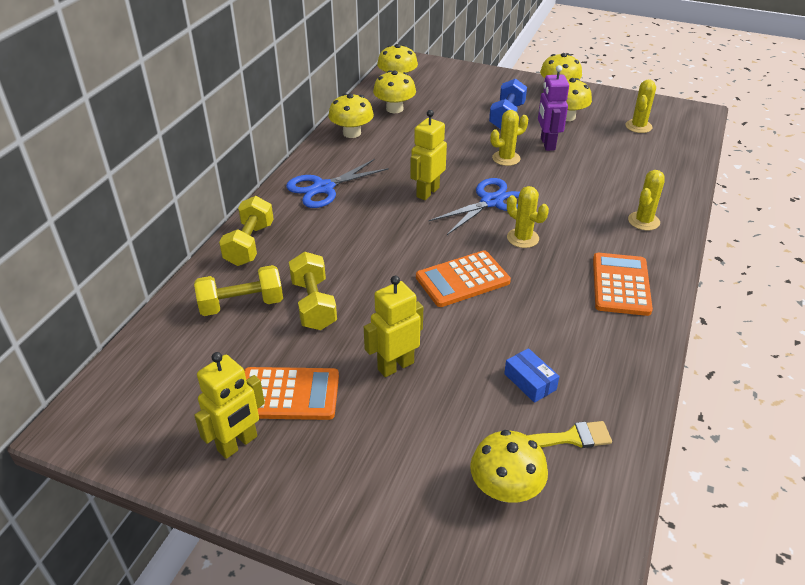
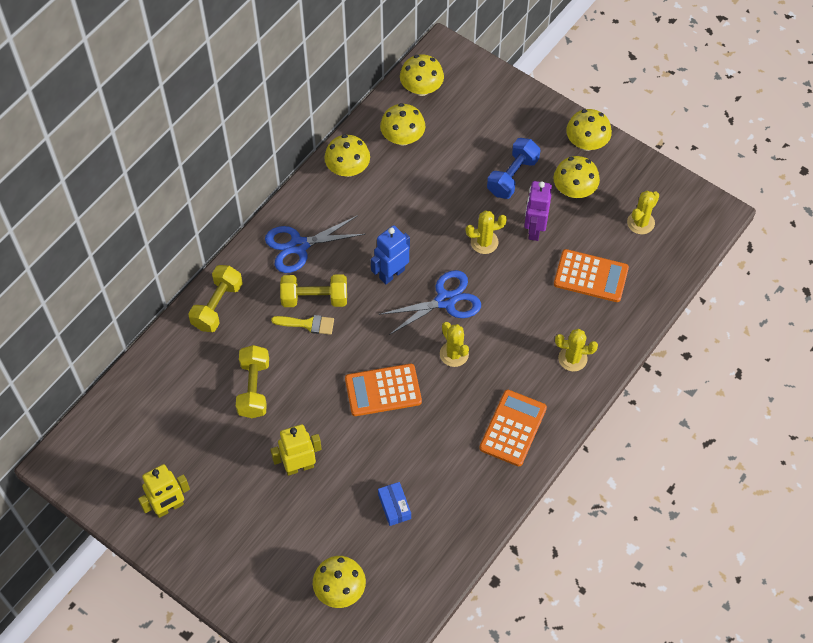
camera: 15 degrees right, 20 degrees up
(241, 304) = (197, 375): yellow dumbbell -> yellow dumbbell (314, 298)
(288, 394) = (213, 473): orange calculator -> orange calculator (591, 276)
(427, 192) = (391, 274): yellow robot -> blue robot
(571, 438) = (402, 562): yellow brush -> yellow brush (307, 324)
(643, 221) = (572, 358): yellow cactus -> yellow cactus turned 45 degrees clockwise

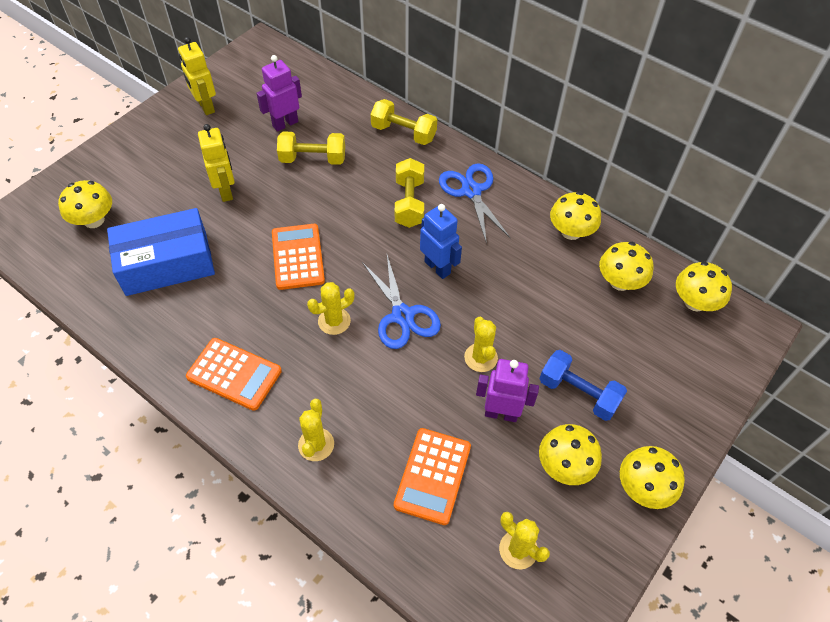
camera: 90 degrees right, 5 degrees down
(200, 421) = (285, 124): none -> purple robot
(307, 324) = (380, 198): yellow brush -> none
(394, 506) = (167, 263): blue box -> blue box, size x2.42

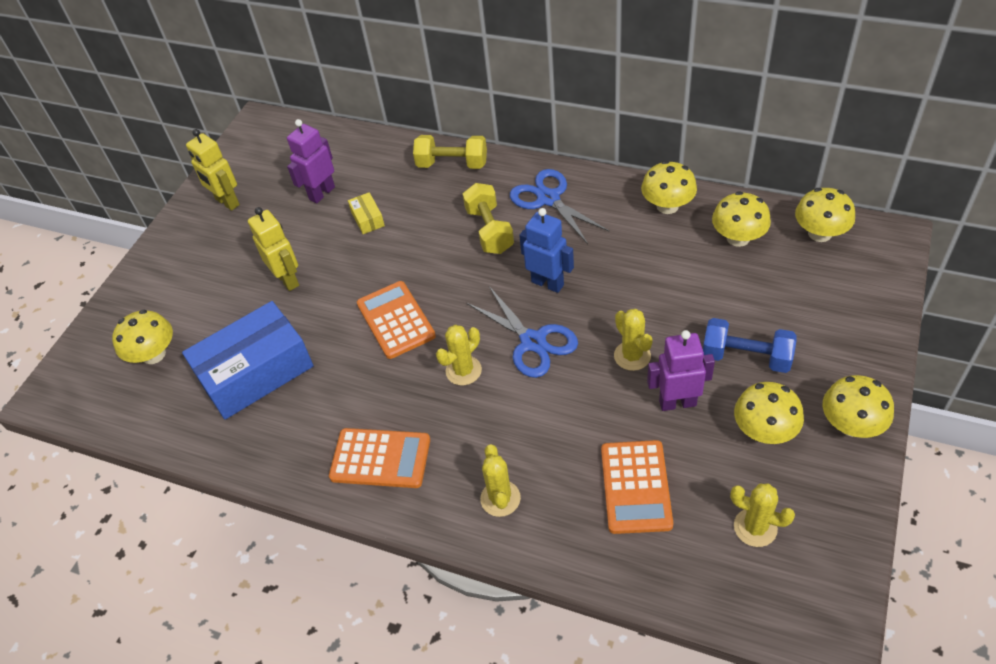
camera: 10 degrees left, 5 degrees down
(313, 159) = (367, 219): yellow dumbbell -> yellow box

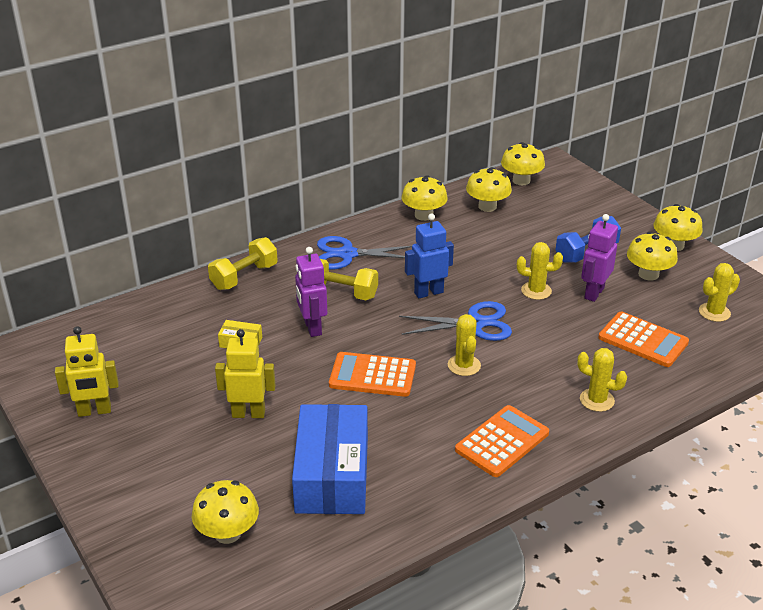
camera: 60 degrees left, 15 degrees down
(322, 193) = (172, 353): purple robot -> purple robot (312, 328)

